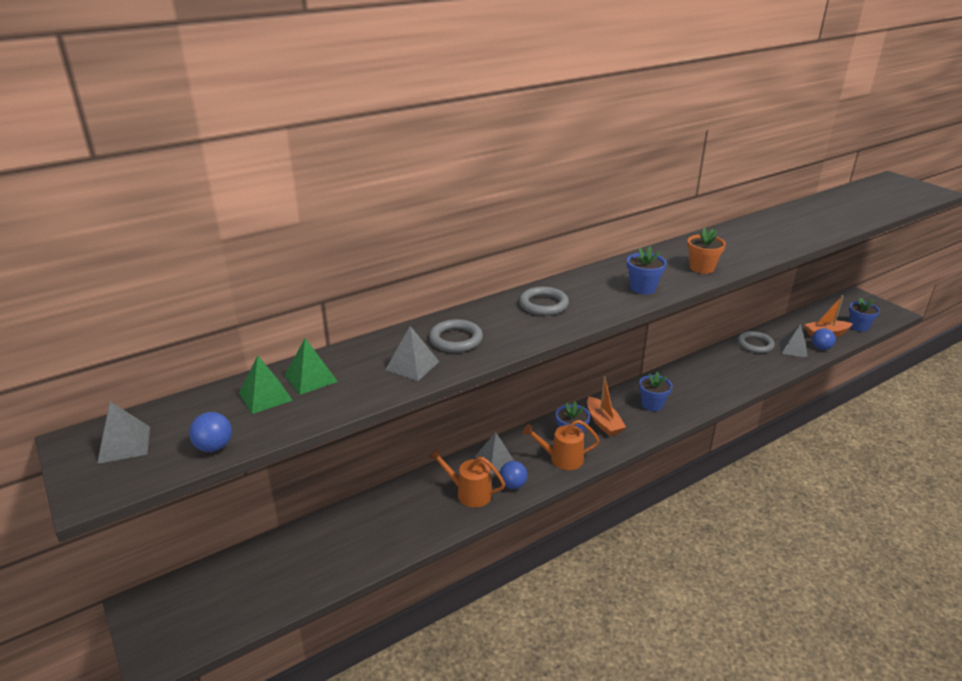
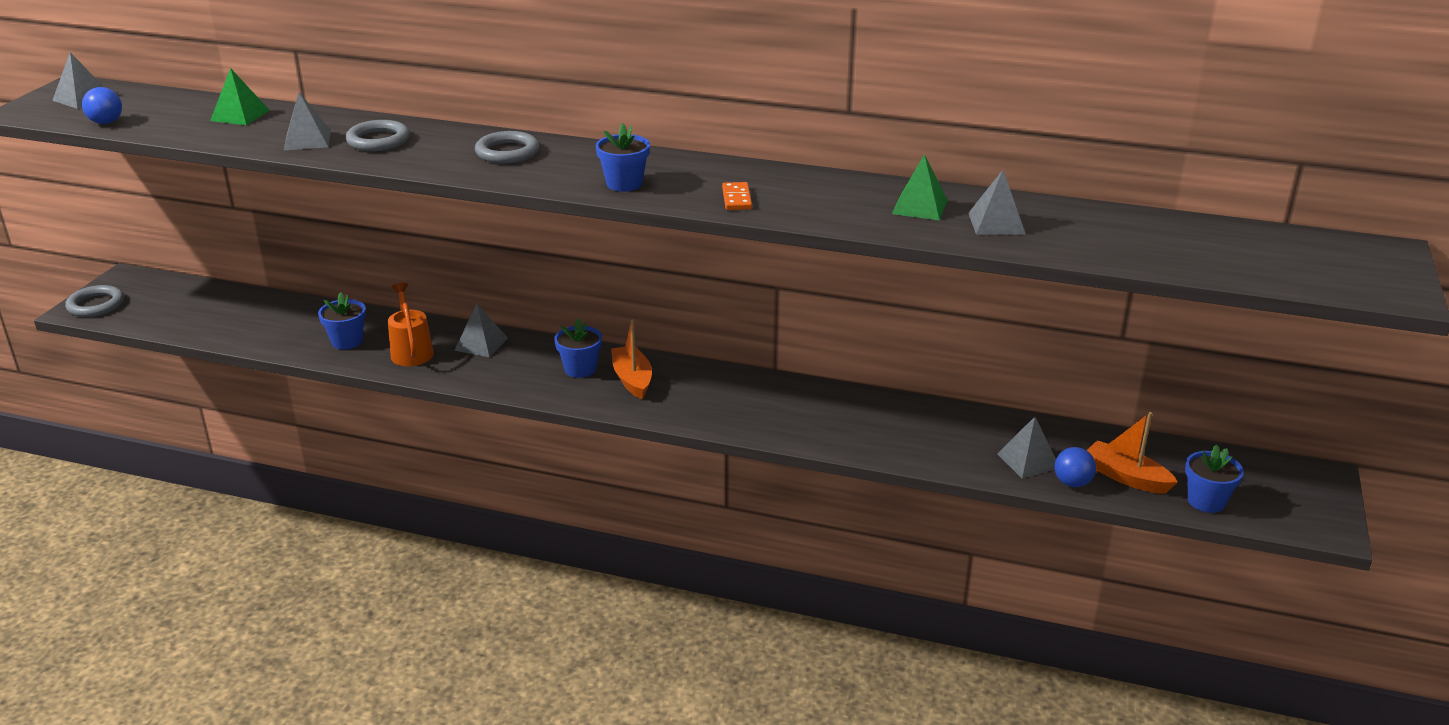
camera: 50 degrees right, 0 degrees up
(265, 396) = (194, 112): green pyramid -> green pyramid (919, 207)
(513, 485) = (452, 368): blue ball -> none
(561, 459) = (530, 378): orange watering can -> none
(603, 423) = (632, 379): orange boat -> orange boat turned 135 degrees clockwise
(652, 404) = (715, 397): blue flower pot -> blue flower pot (347, 341)
(701, 268) = (736, 199): orange flower pot -> orange domino
(755, 344) = (988, 426): grey ring -> grey ring (96, 305)
(799, 226) = (996, 223): none -> grey pyramid

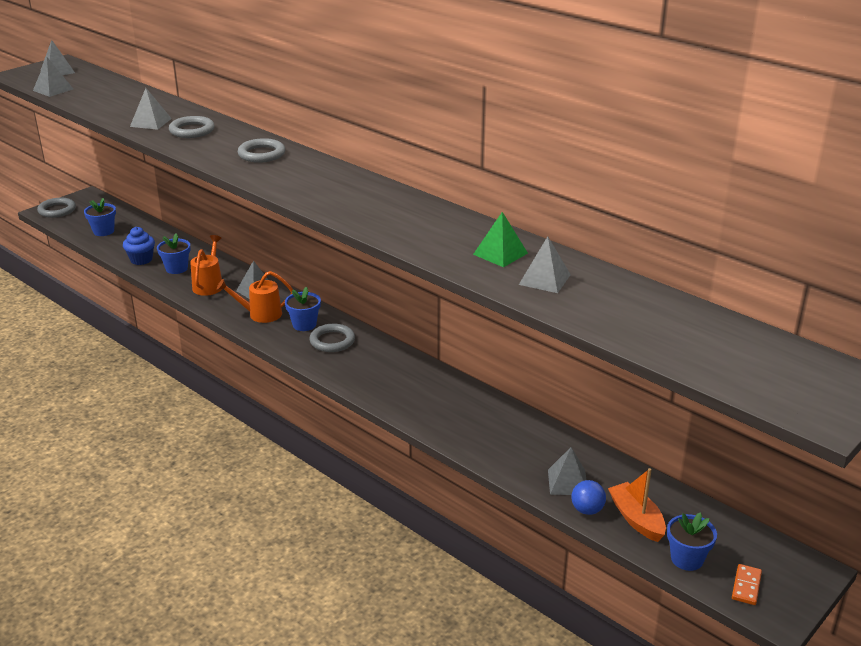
camera: 25 degrees right, 0 degrees up
(106, 122) = (53, 89): blue ball -> grey pyramid
(240, 115) = (131, 98): green pyramid -> none
(286, 341) = (141, 260): none -> blue cupcake
(513, 370) = (260, 314): none -> orange watering can
(624, 184) = (311, 192): blue flower pot -> blue flower pot (103, 231)
(632, 379) = (332, 341): orange boat -> grey ring
(736, 199) = (374, 219): orange domino -> orange domino (746, 586)

